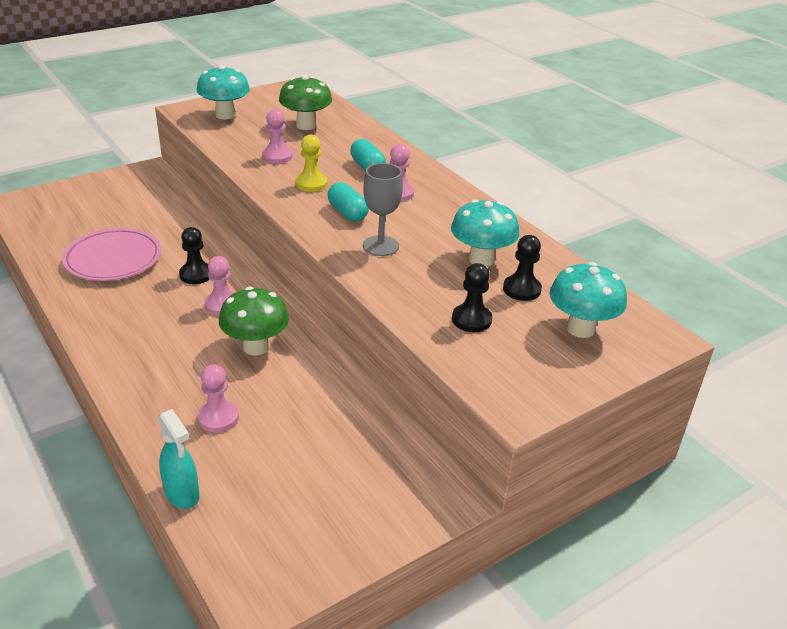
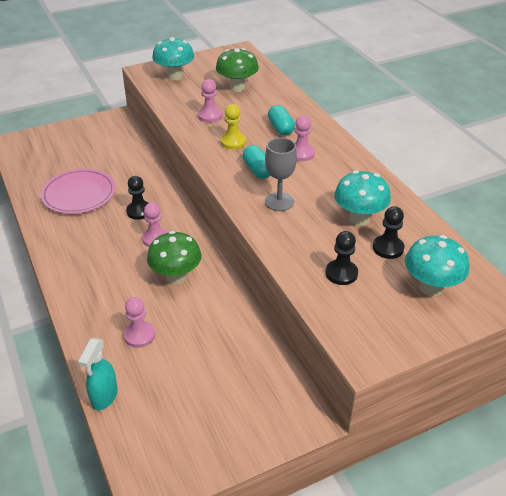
camera: 10 degrees right, 5 degrees up
(182, 494) = (104, 397): turquoise spray bottle -> turquoise spray bottle turned 45 degrees clockwise

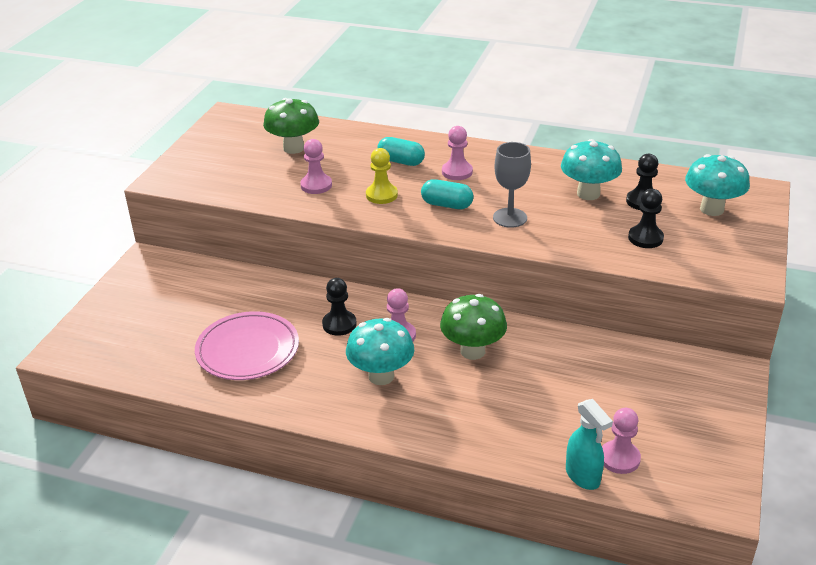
camera: 45 degrees left, 5 degrees down
(139, 335) = (526, 414): pink pawn -> pink pawn (619, 458)
(175, 76) = (207, 169): turquoise mushroom -> turquoise mushroom (381, 376)

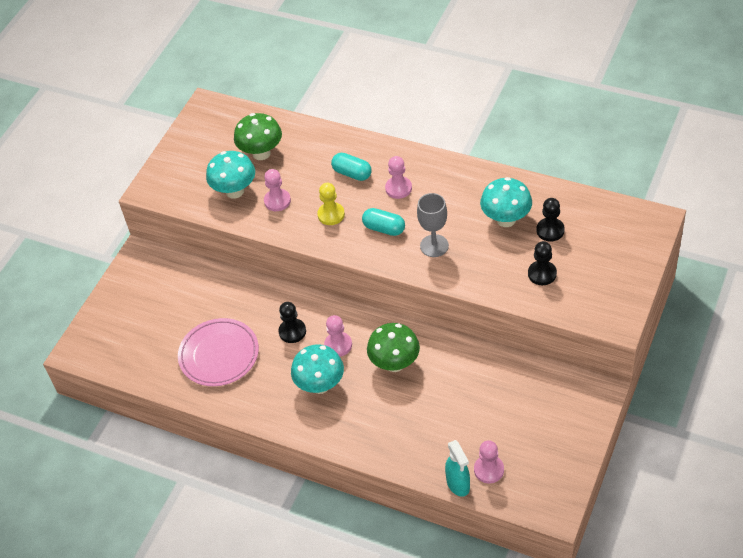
camera: 10 degrees right, 15 degrees up
(711, 209) = (607, 242): turquoise mushroom -> turquoise mushroom (235, 191)

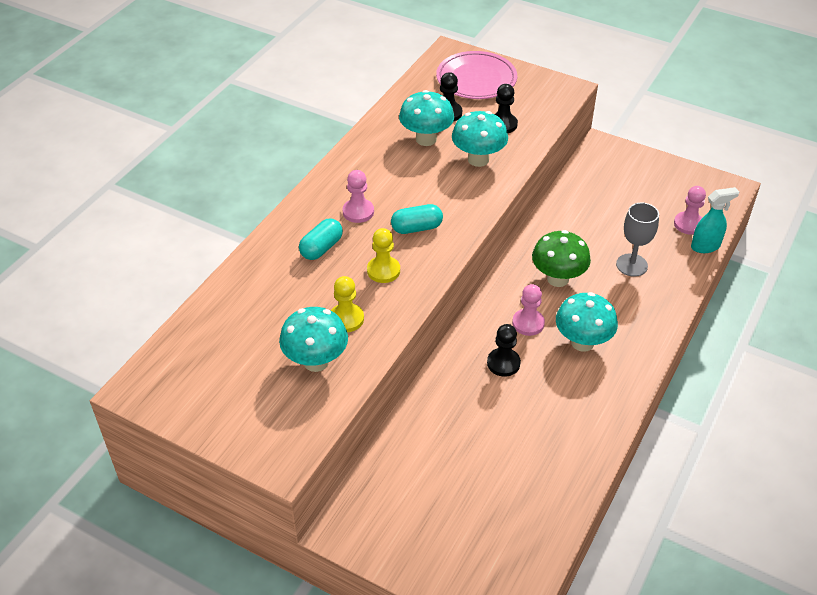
camera: 90 degrees left, 5 degrees down
(219, 355) = (530, 437): pink plate -> pink plate (476, 79)
(261, 153) = (255, 331): green mushroom -> none
(277, 201) = (346, 319): pink pawn -> yellow pawn
(384, 228) = (416, 228): turquoise capsule -> turquoise capsule turned 45 degrees clockwise
(434, 246) = (451, 192): grey goblet -> grey goblet (631, 265)
(484, 260) = (478, 159): none -> turquoise mushroom

